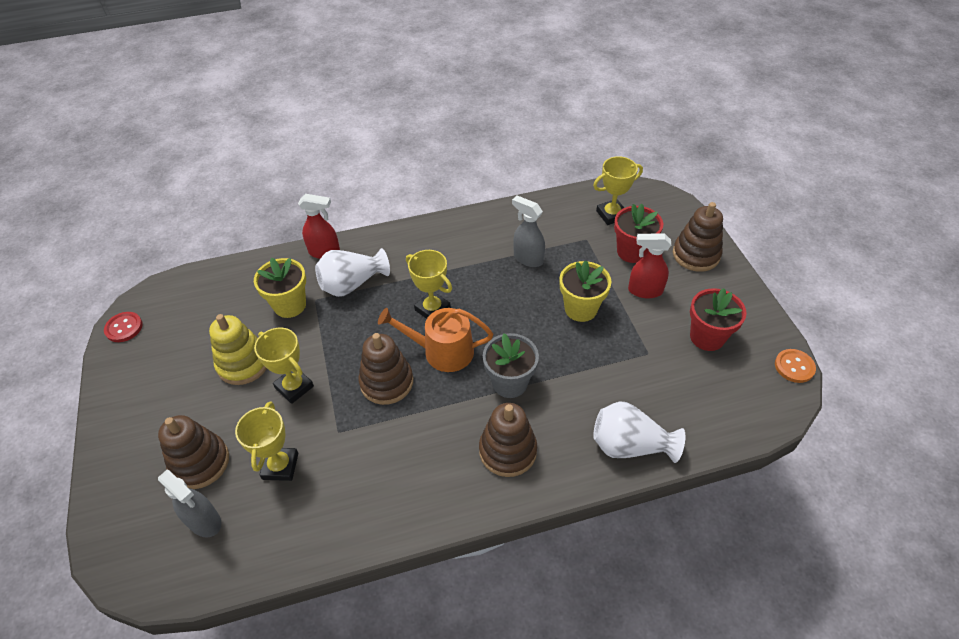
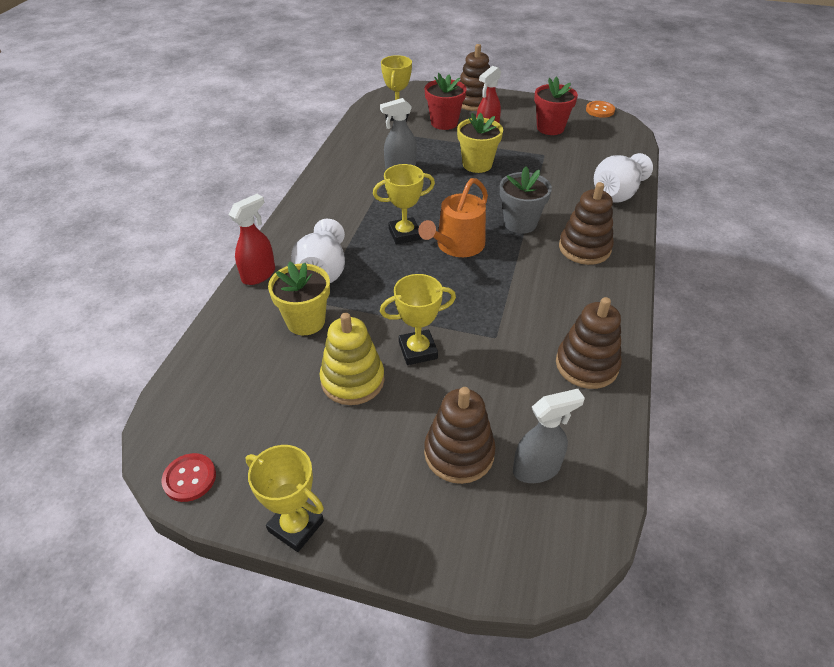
camera: 60 degrees left, 5 degrees down
(280, 466) = (507, 389): yellow trophy -> yellow trophy (296, 526)
(386, 382) = (463, 288): brown stacking toy -> brown stacking toy (586, 365)

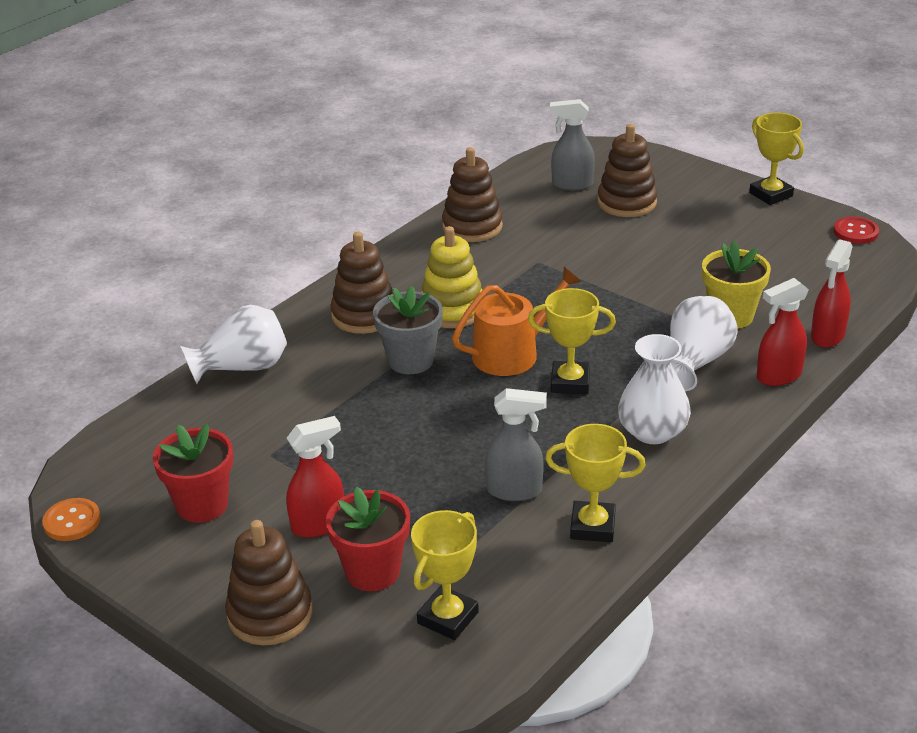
camera: 155 degrees left, 10 degrees down
(222, 321) = (827, 336): none -> red spray bottle
(336, 215) = (652, 431): none -> white vase
(352, 380) = (697, 261): yellow stacking toy -> yellow stacking toy (452, 310)
(418, 350) = (622, 268): yellow trophy -> yellow trophy (592, 526)
(477, 164) = (390, 463): yellow flower pot -> none

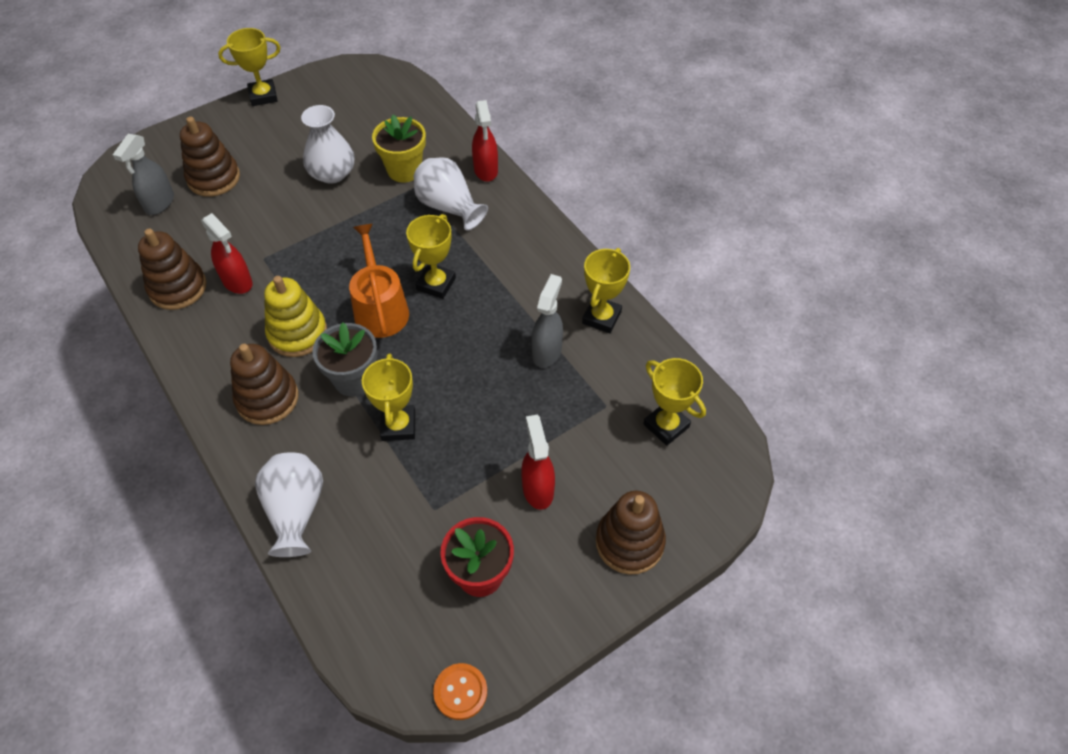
camera: 75 degrees left, 20 degrees up
(364, 405) = (398, 426): none -> yellow trophy
(372, 571) = (604, 462): red flower pot -> none
(652, 431) = (515, 255): white vase -> white vase (332, 173)
(827, 336) = (455, 131): red spray bottle -> red spray bottle (237, 282)
(855, 232) = (342, 73): red button -> none

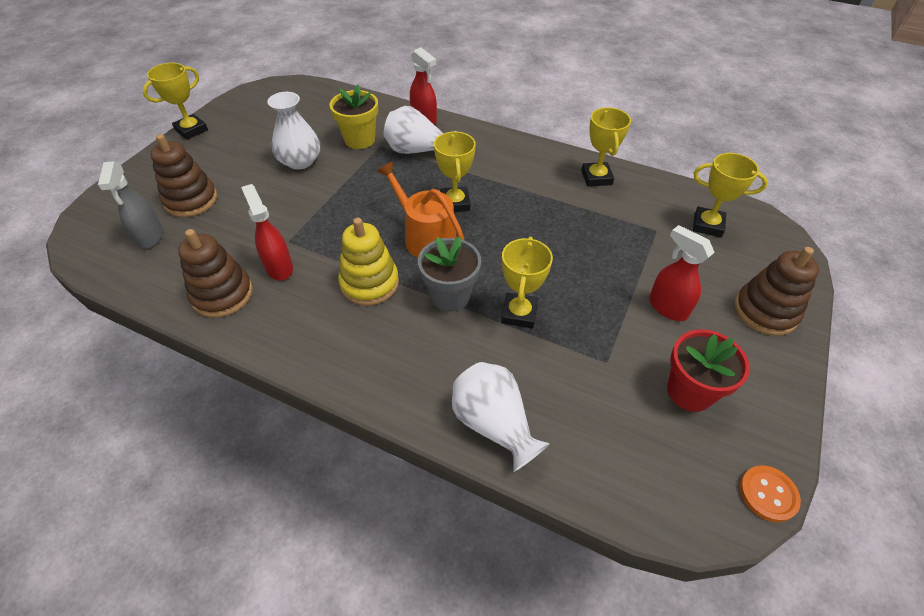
camera: 30 degrees left, 5 degrees down
(237, 282) = (279, 267): red spray bottle -> red spray bottle turned 135 degrees counterclockwise
(267, 398) = (386, 345): brown stacking toy -> none
(398, 426) = (519, 313): yellow trophy -> yellow trophy turned 45 degrees clockwise
(547, 351) = (580, 213): grey spray bottle -> none

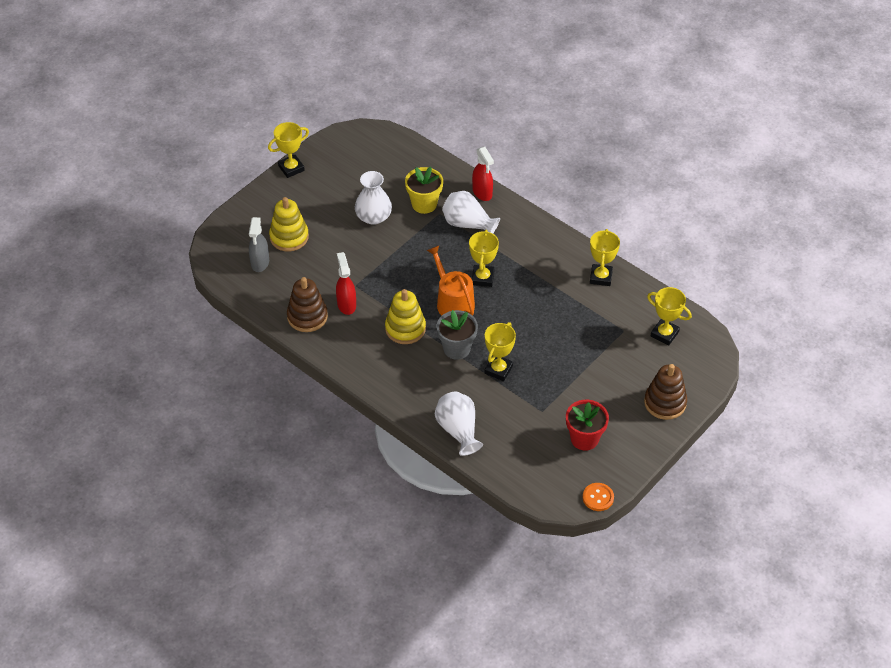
camera: 15 degrees right, 0 degrees up
(191, 200) = (289, 237): brown stacking toy -> yellow stacking toy
(667, 307) = (600, 386): red spray bottle -> none

